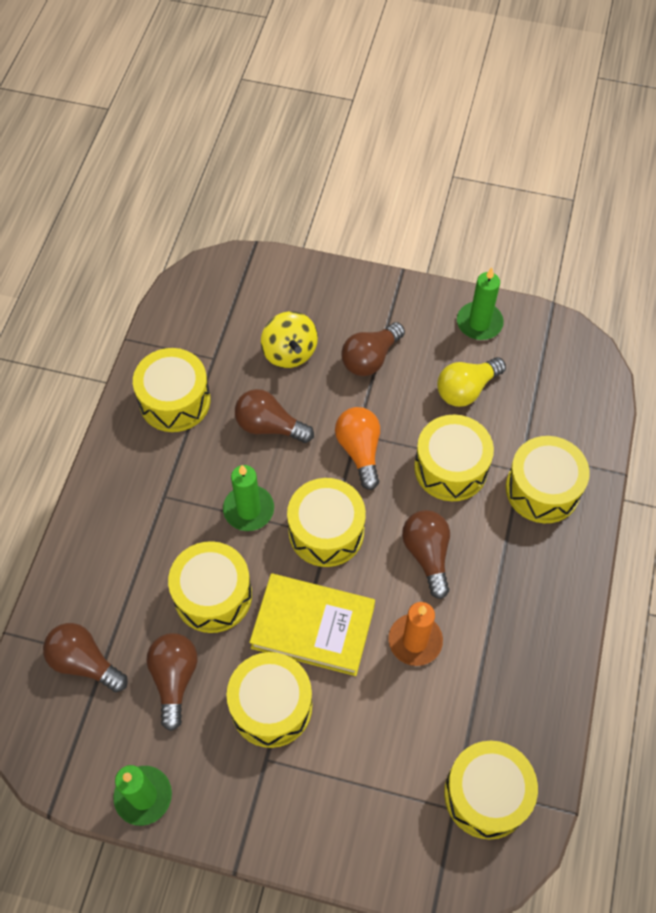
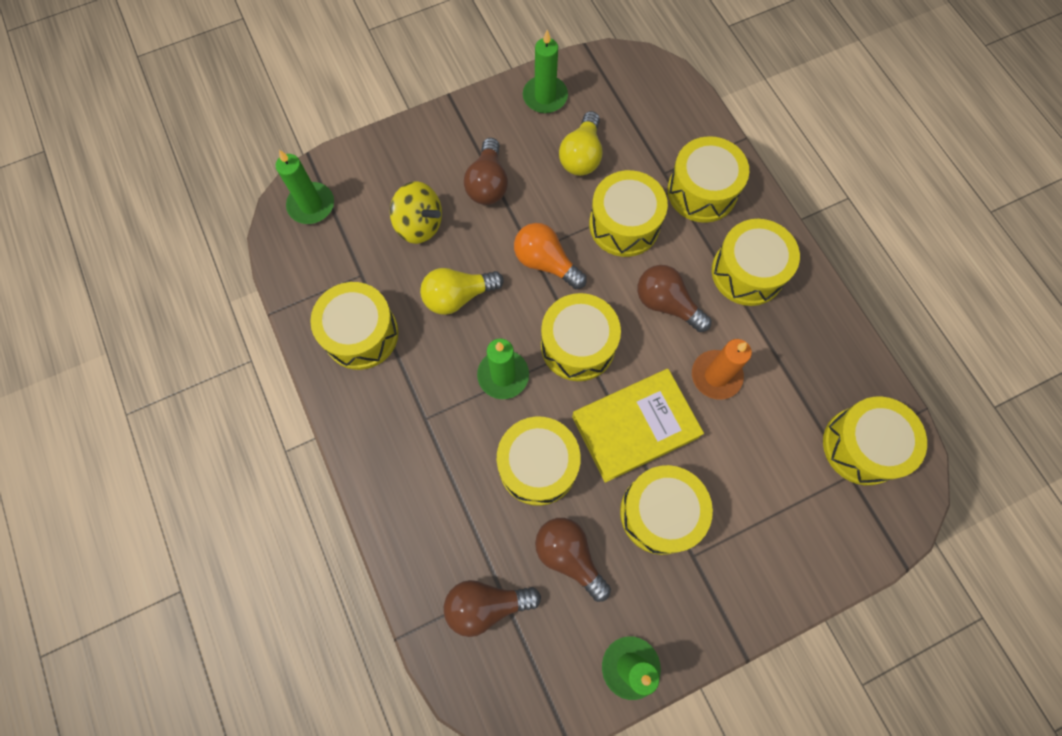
camera: 40 degrees left, 10 degrees up
(224, 282) = (311, 205): none -> green candle
(269, 426) = (458, 296): brown light bulb -> yellow light bulb
(520, 581) = (747, 272): none -> yellow drum

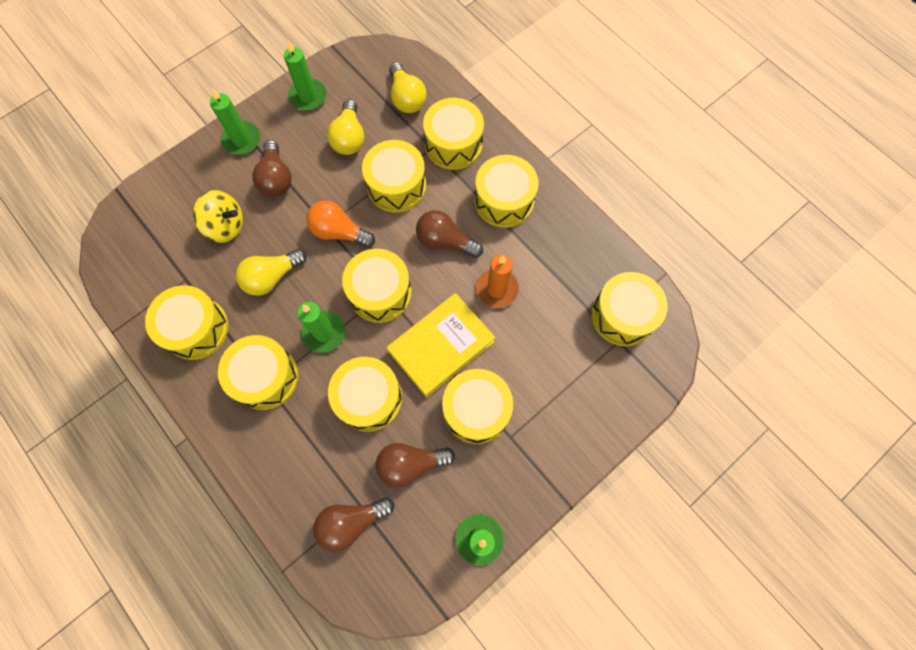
camera: 15 degrees left, 0 degrees up
(311, 205) = (129, 231): green candle -> green candle (242, 140)
(426, 410) = (265, 377): none -> yellow drum
(569, 556) = (410, 464): brown light bulb -> brown light bulb turned 45 degrees counterclockwise
(658, 124) = (406, 98): none -> yellow light bulb

